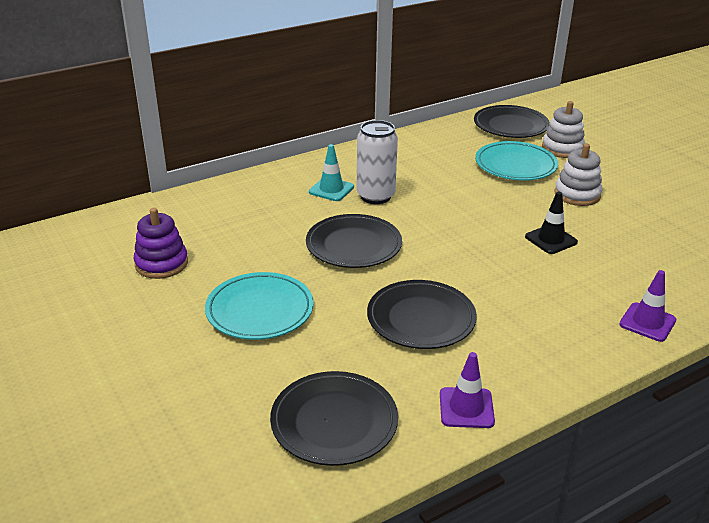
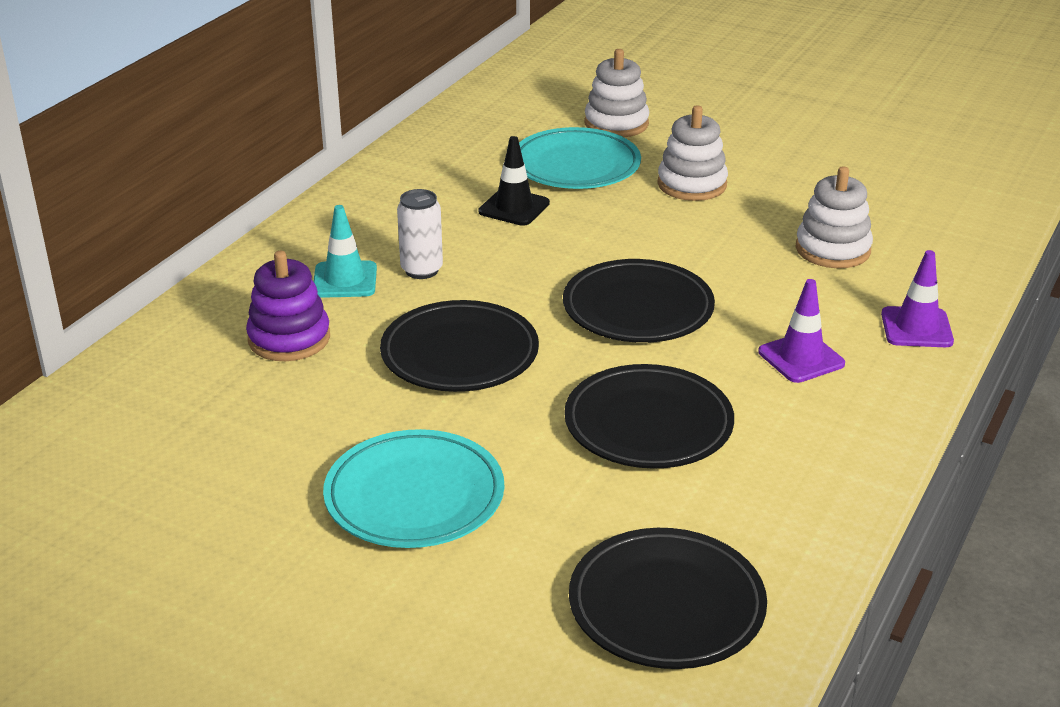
camera: 30 degrees left, 0 degrees up
(161, 264) = (186, 483): purple stacking toy -> purple stacking toy (289, 339)
(375, 196) = (421, 270): white can -> white can, size x0.66
(466, 408) = (809, 517): purple traffic cone -> purple traffic cone (801, 358)
(510, 126) = (517, 108): black plate -> black plate (638, 308)
(551, 239) = (714, 258): black traffic cone -> black traffic cone (514, 207)
(634, 258) = (832, 249): none -> white stacking toy

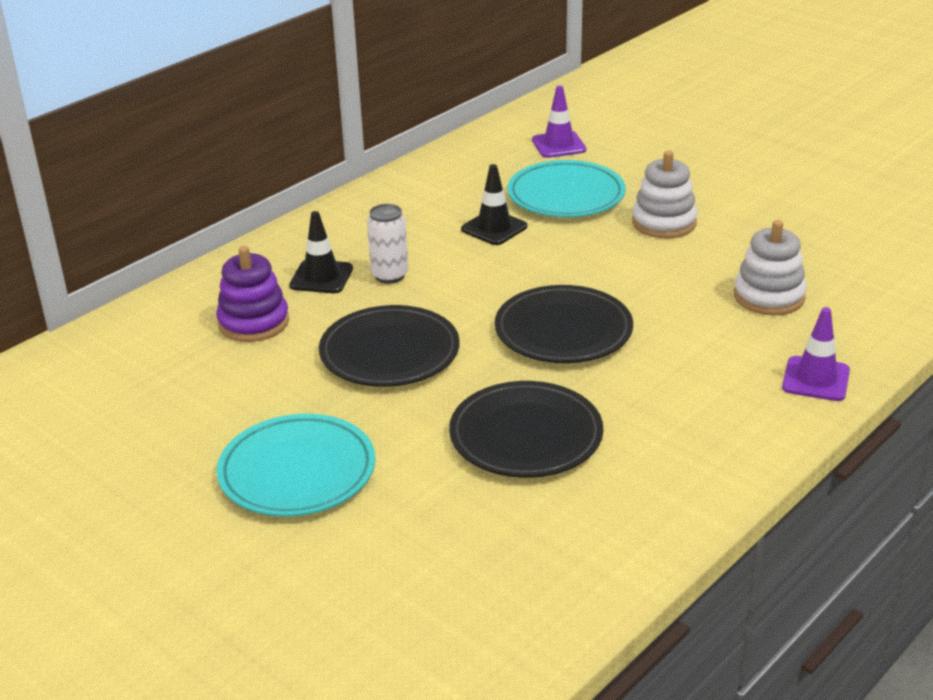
camera: 15 degrees right, 0 degrees up
(345, 280) = (321, 277): turquoise traffic cone -> black traffic cone
(616, 124) = (619, 160): white stacking toy -> none
(666, 605) = (469, 599): black plate -> none
(801, 358) = (692, 394): purple traffic cone -> purple traffic cone (558, 145)

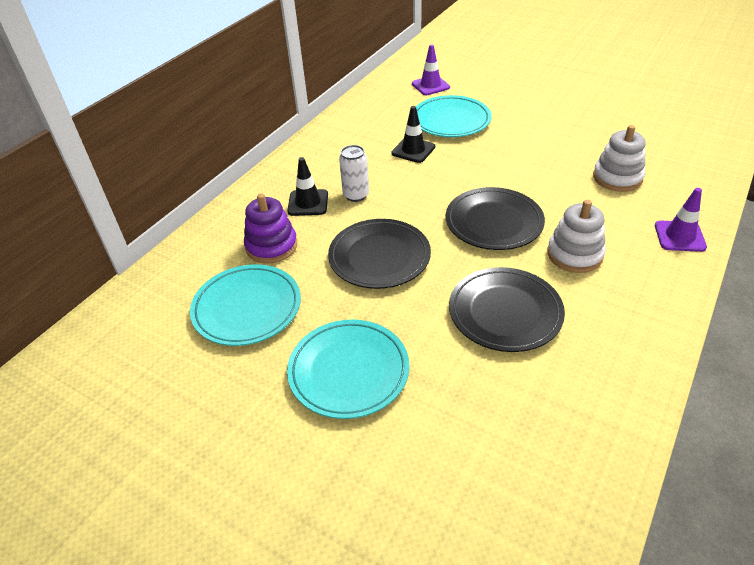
camera: 10 degrees left, 10 degrees up
(197, 388) = (247, 308): none -> turquoise plate
(664, 223) = (523, 132): white stacking toy -> white stacking toy (574, 254)

